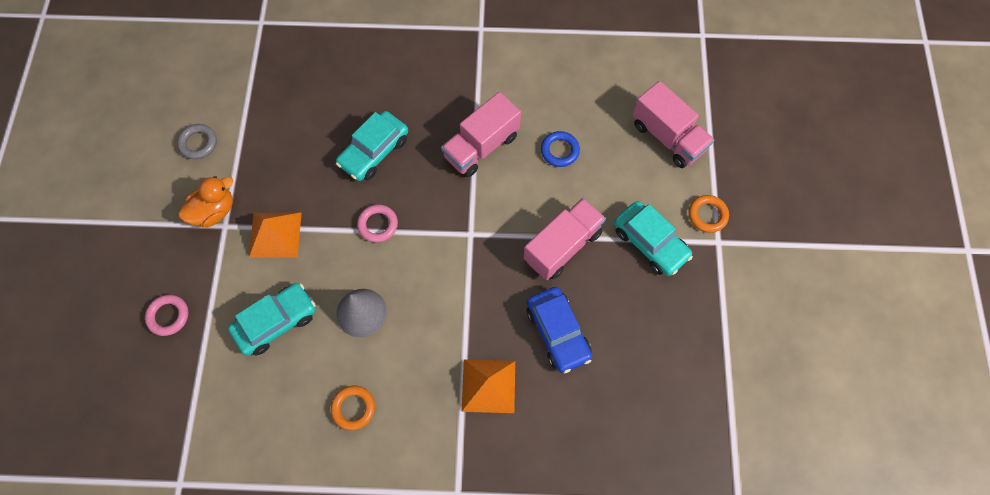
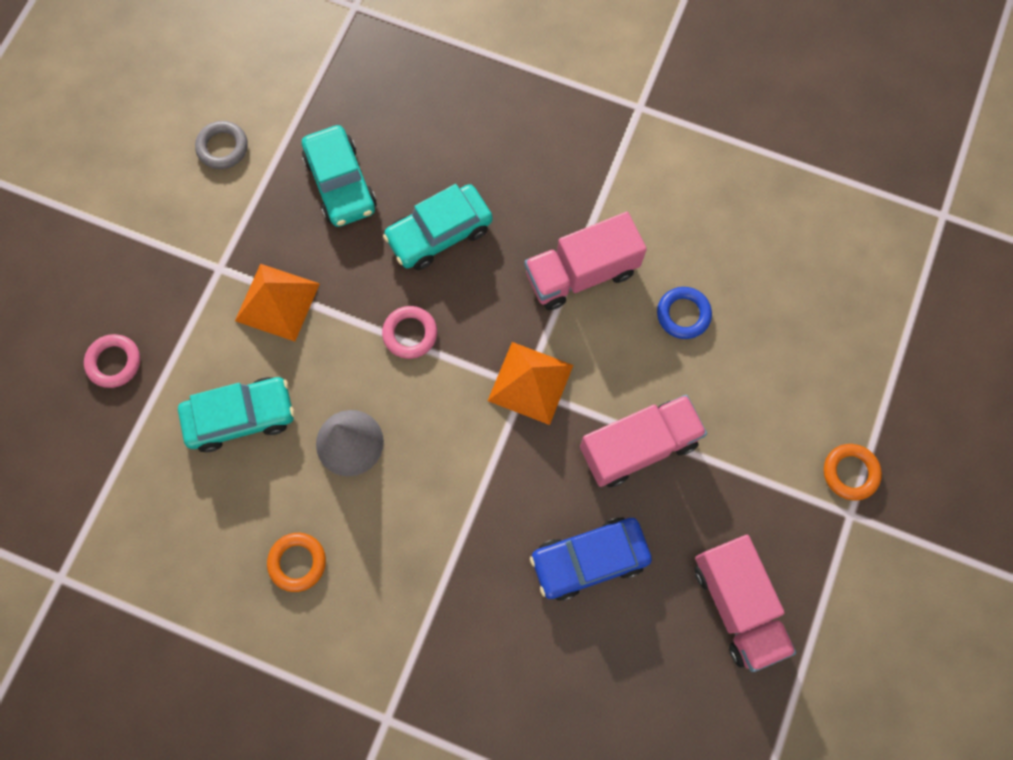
camera: 20 degrees right, 5 degrees up
(214, 211) = (212, 245): orange duck -> none
(488, 385) = (475, 596): orange pyramid -> orange pyramid (530, 382)
(557, 332) = (589, 559): blue car -> blue car turned 75 degrees clockwise
(650, 243) = (757, 483): turquoise car -> turquoise car (340, 183)
(667, 137) = (838, 345): pink truck -> pink truck (737, 605)

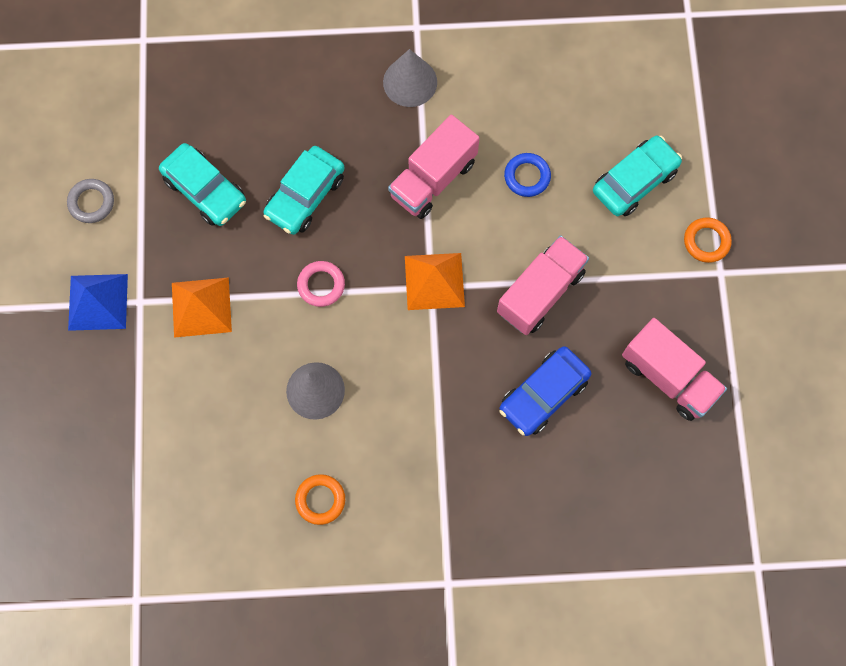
camera: 25 degrees left, 0 degrees up
(114, 362) = (91, 414): pink ring -> none
(178, 251) = (98, 302): none -> blue pyramid
(241, 417) = (218, 410): turquoise car -> turquoise car (634, 181)
(605, 161) = (410, 82): none -> grey cone

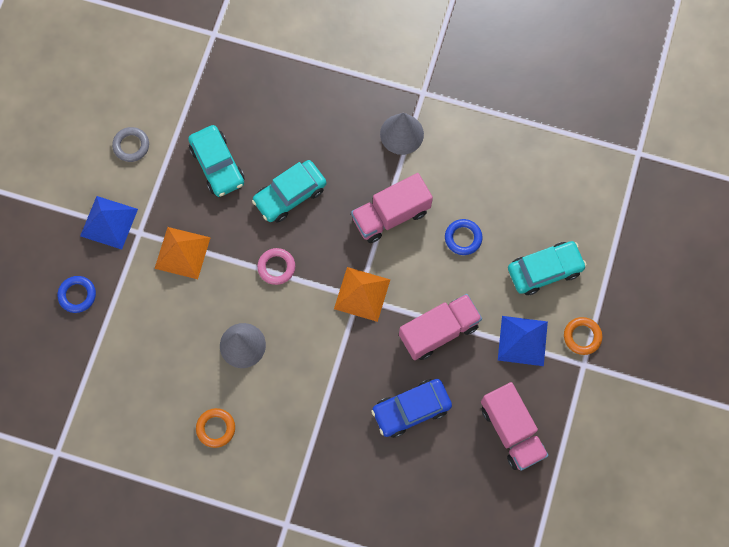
camera: 20 degrees right, 0 degrees up
(91, 401) = (77, 295): none -> blue ring
(641, 270) = (522, 340): none -> blue pyramid

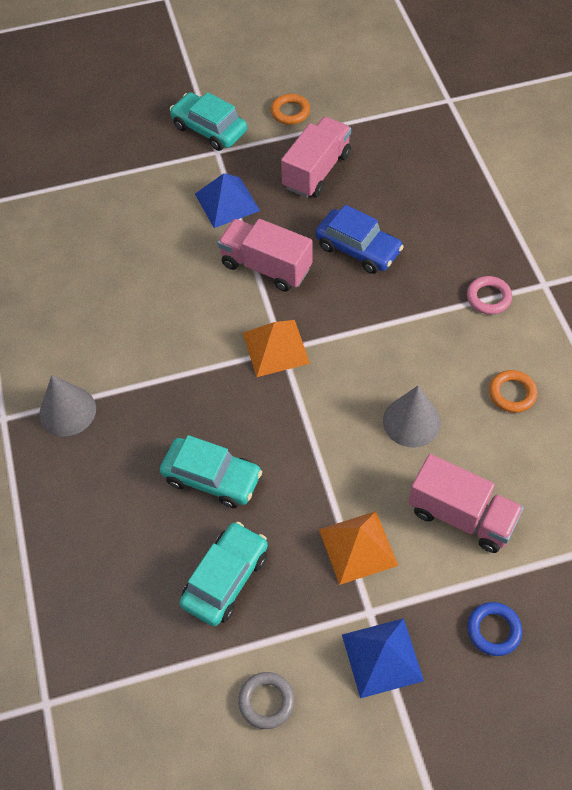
camera: 120 degrees left, 15 degrees down
(276, 267) = (304, 441): pink ring -> pink ring (488, 298)
(391, 215) = (171, 369): pink truck -> pink truck (461, 515)
(463, 238) = (154, 296): blue ring -> none
(544, 270) = (144, 218): turquoise car -> turquoise car (209, 129)
(582, 336) = (191, 164): orange ring -> orange ring (290, 112)

